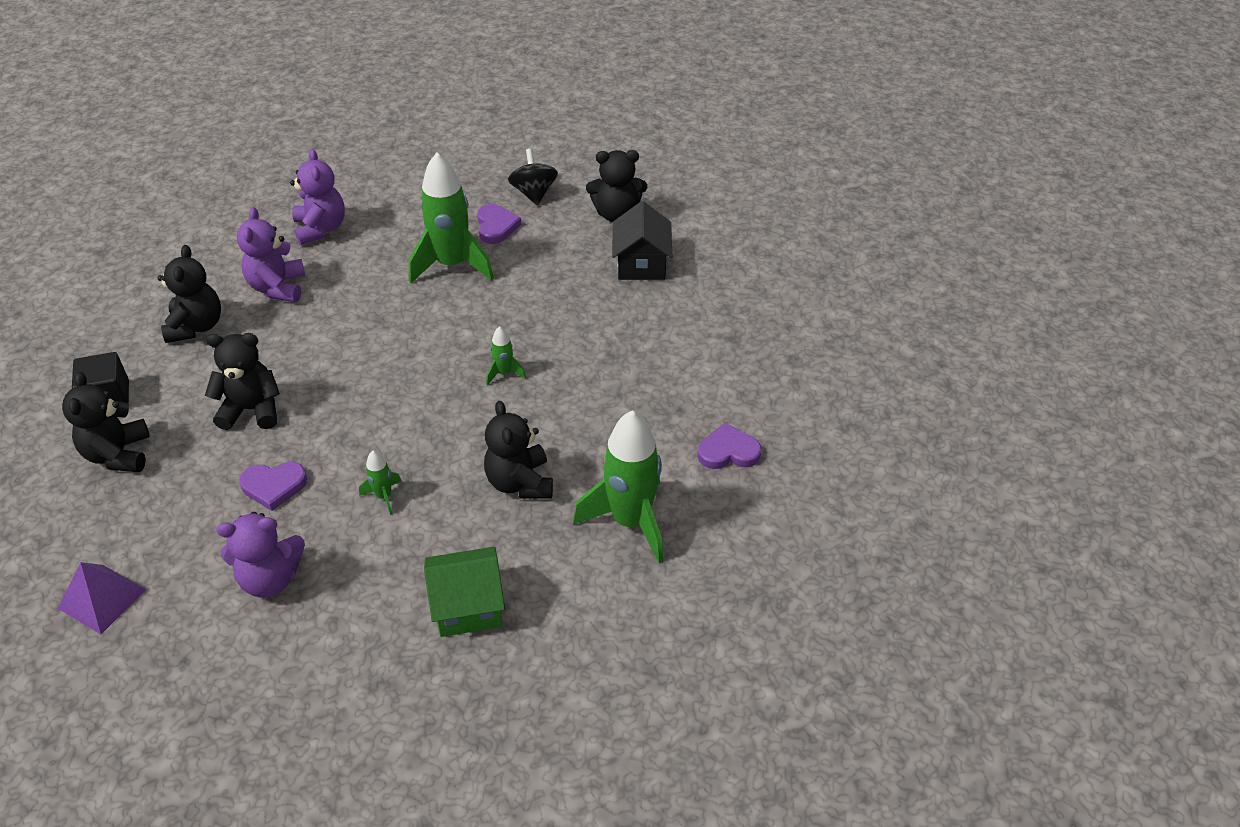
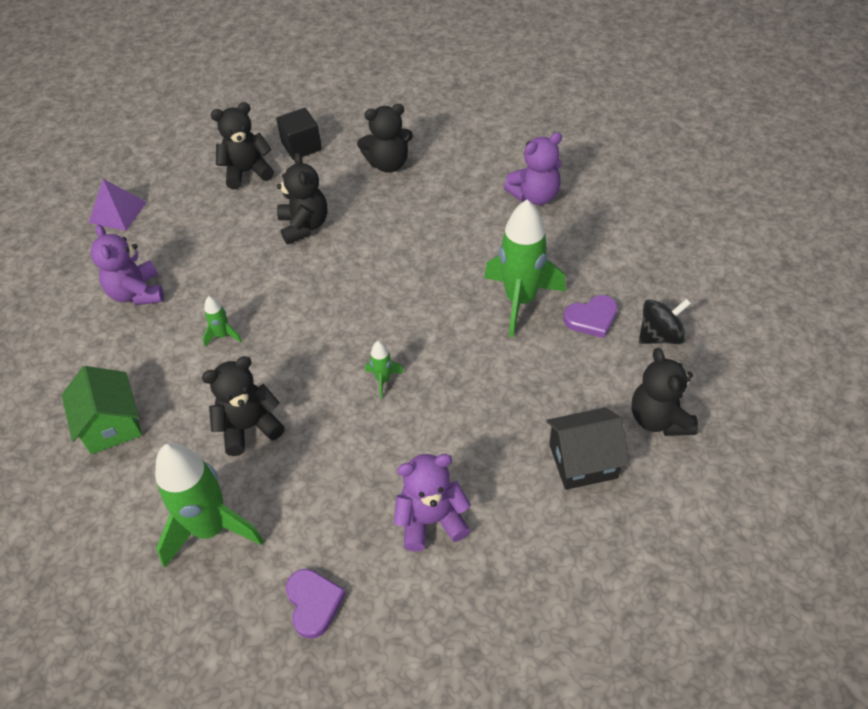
camera: 80 degrees right, 5 degrees up
(274, 486) = (226, 265): purple heart -> none
(277, 287) = (448, 194): purple teddy bear -> purple teddy bear (431, 520)

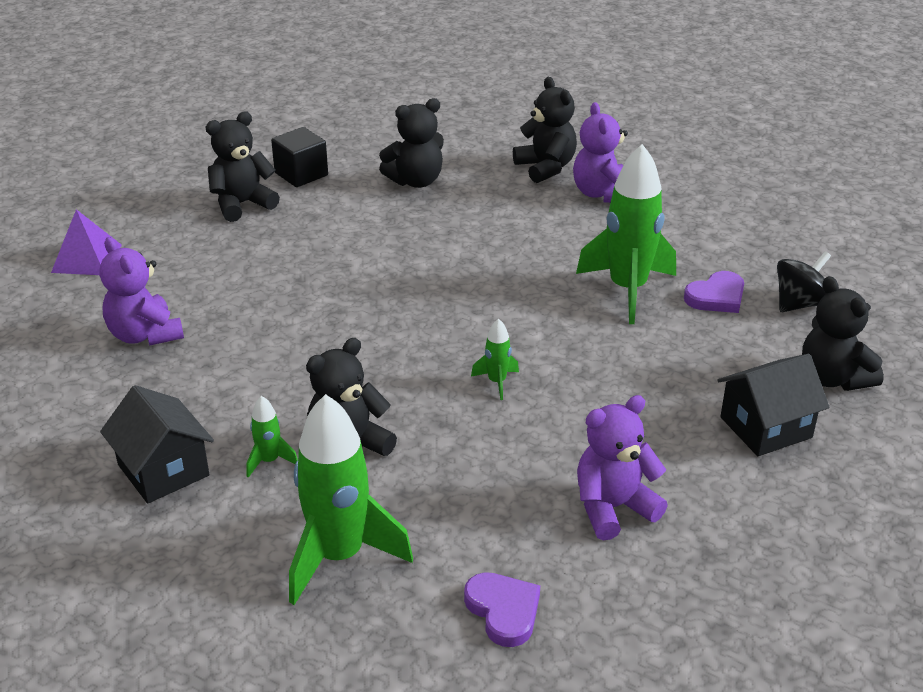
camera: 15 degrees left, 15 degrees down
(111, 425) = (163, 470): green house -> black house
(223, 335) = (276, 363): green rocket -> green rocket (269, 461)
(304, 226) = (336, 248): black teddy bear -> black teddy bear (546, 168)
(535, 196) = (602, 194): purple teddy bear -> purple teddy bear turned 120 degrees clockwise

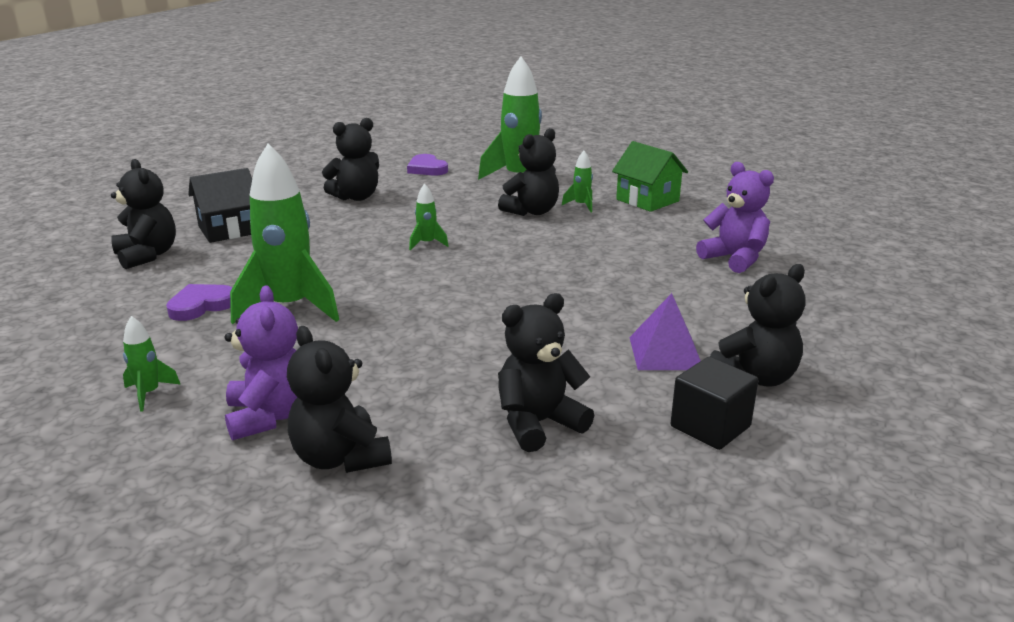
camera: 175 degrees right, 10 degrees down
(86, 258) = (865, 311): purple pyramid -> purple pyramid (665, 353)
(163, 470) = (647, 200): black house -> green house
(613, 508) = (356, 197): purple teddy bear -> black teddy bear
(700, 213) = (149, 393): none -> green rocket
(800, 303) = (120, 303): black spinning top -> none

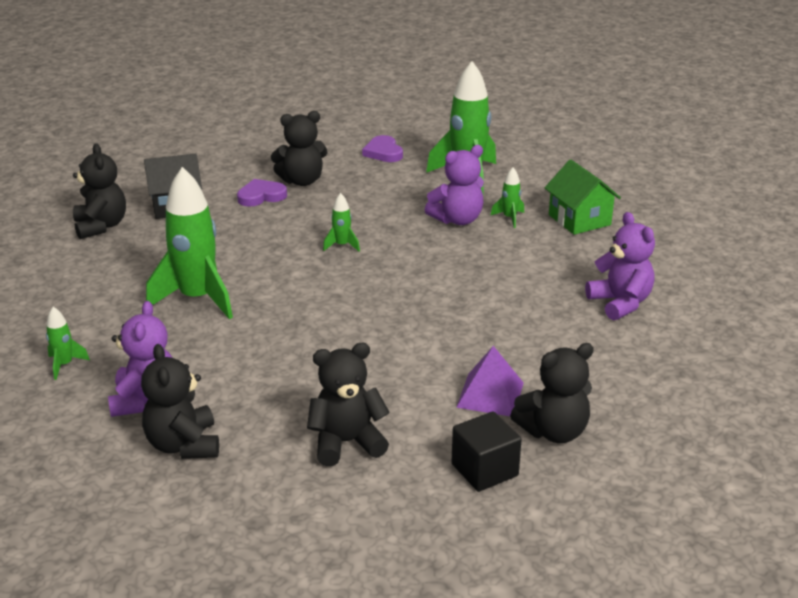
camera: 15 degrees right, 5 degrees up
(201, 305) = (128, 286): purple heart -> purple heart (261, 196)
(532, 211) = (457, 220): black teddy bear -> purple teddy bear

